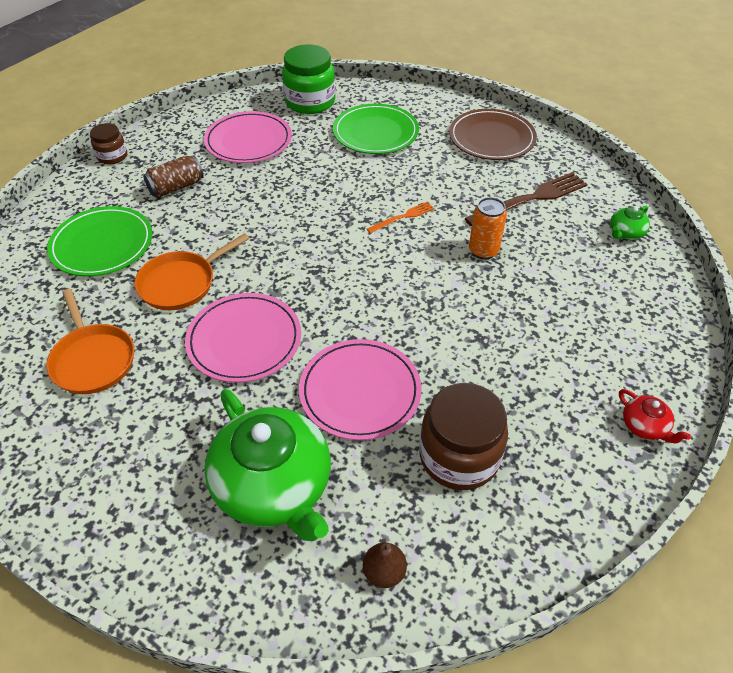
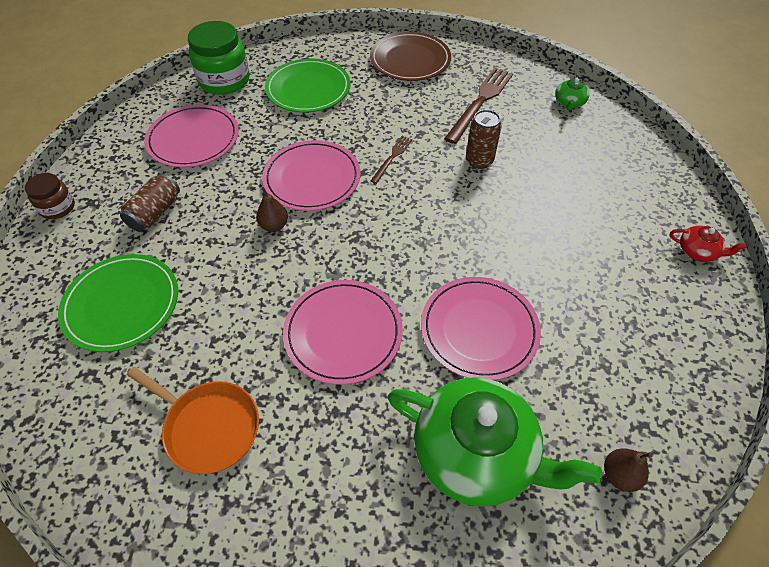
camera: 30 degrees left, 5 degrees up
(181, 283) = (238, 307): orange pan -> none
(257, 233) = (274, 225): none -> brown pear
(318, 208) = (312, 178): none -> pink plate
(403, 217) = (392, 157): orange fork -> brown fork
(459, 456) = (596, 344): brown jar -> none
(483, 251) = (479, 161): orange can -> brown can

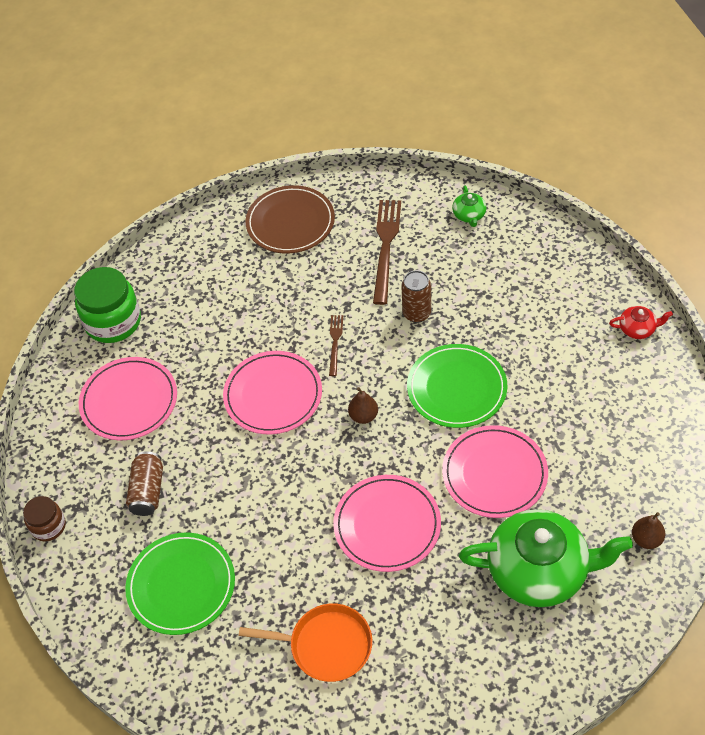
camera: 20 degrees left, 0 degrees up
(274, 225) = (268, 456): brown pear -> brown pear (363, 416)
(308, 89) = (207, 298): green plate -> green plate (456, 388)

